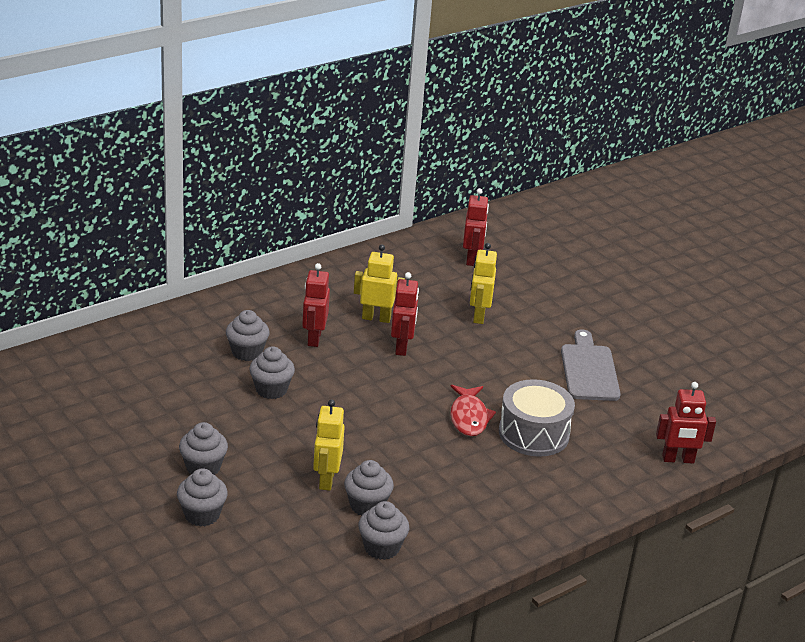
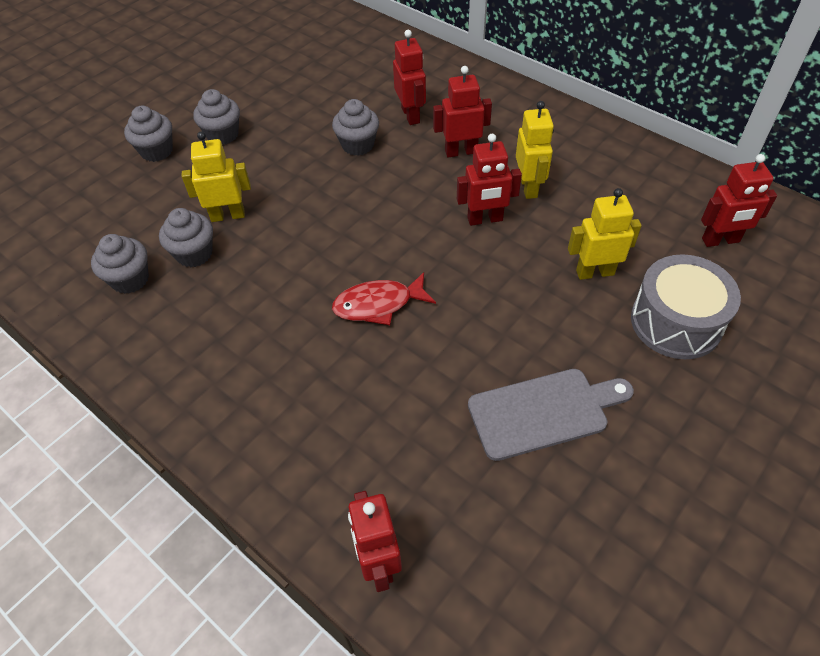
camera: 80 degrees right, 20 degrees up
(247, 352) = (411, 115): grey cupcake -> red robot
(533, 433) = (371, 374): grey drum -> grey drum (676, 322)

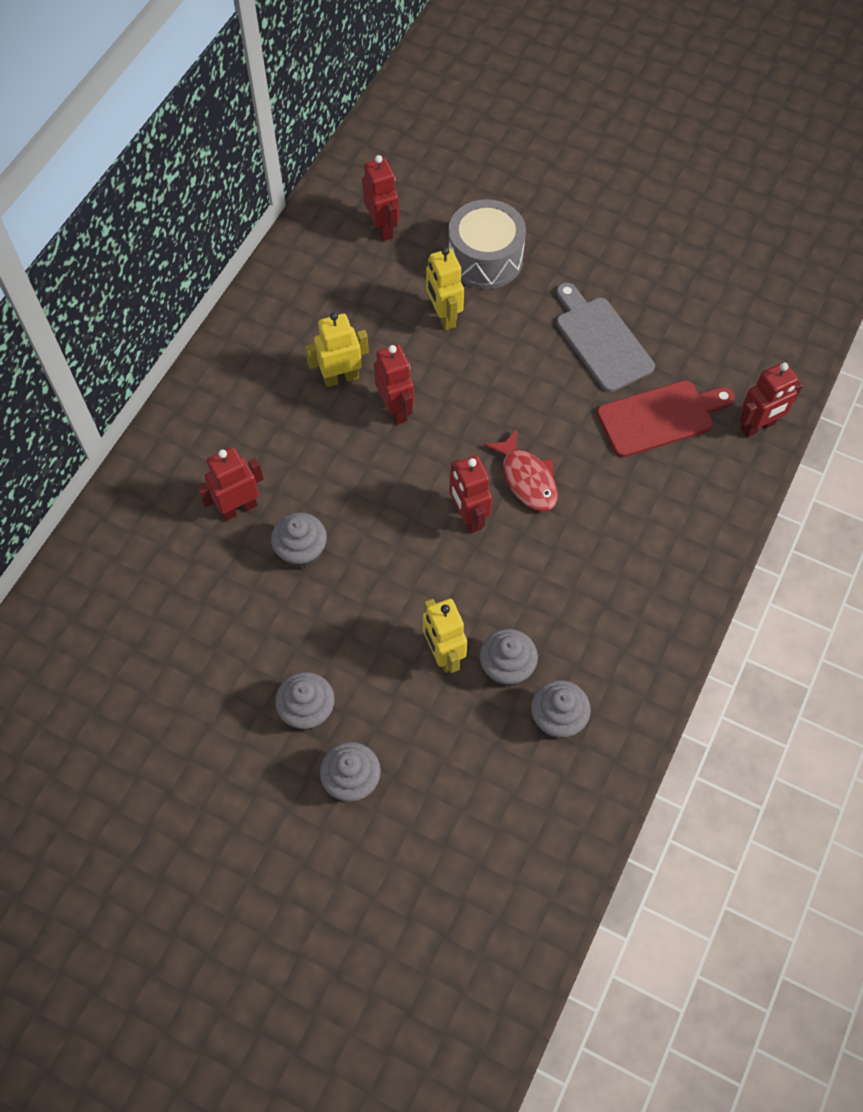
camera: 105 degrees left, 10 degrees up
(420, 447) = (660, 417): none -> red cutting board
(461, 151) = (295, 446): red robot -> red robot (468, 517)

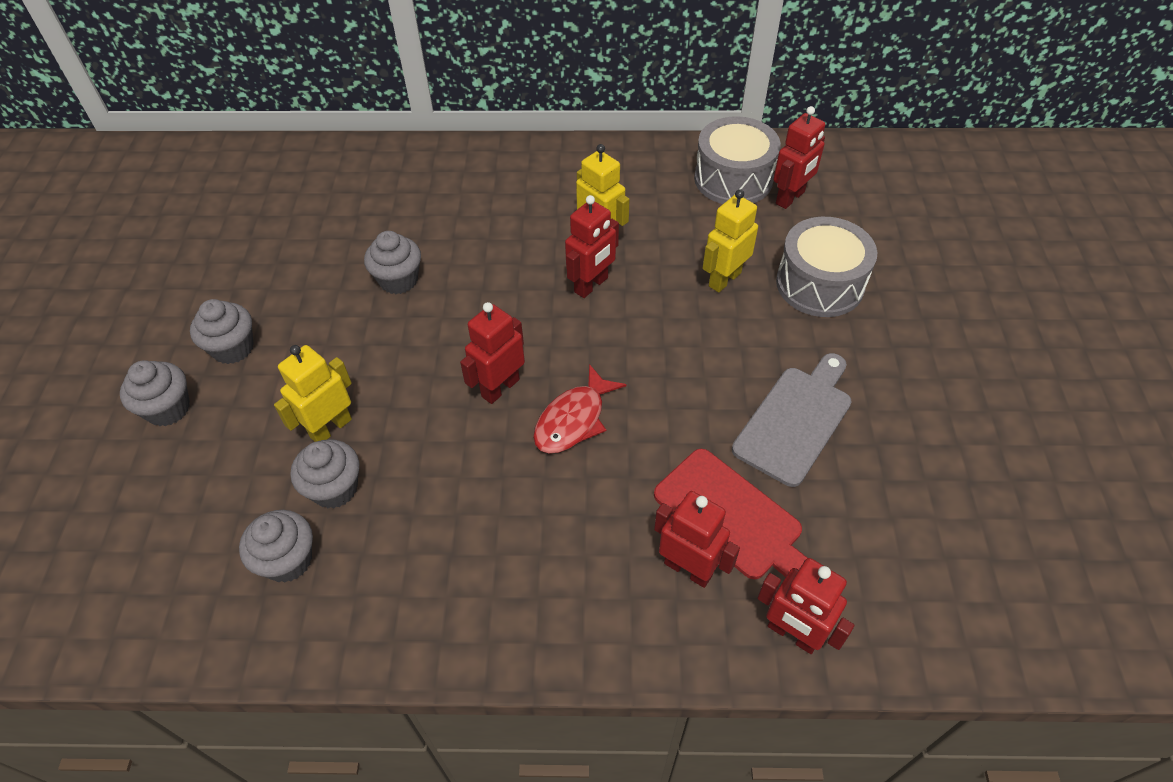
camera: 65 degrees right, 10 degrees down
(238, 508) = (423, 223): red robot -> red robot (688, 568)
(334, 254) = (733, 179): none -> grey drum

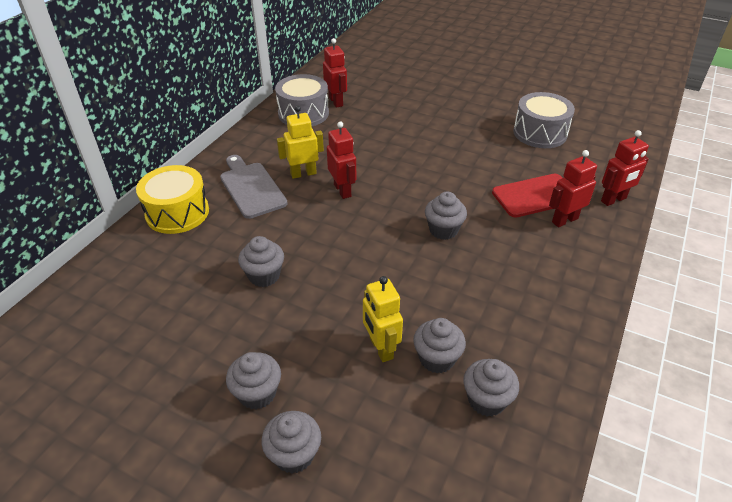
camera: 65 degrees left, 10 degrees down
(462, 166) = (177, 212): none -> yellow drum
(500, 388) = (399, 253): red robot -> none
(573, 420) = (443, 230): red fish -> grey cupcake
(724, 279) = (377, 142): yellow robot -> none
(795, 420) = (489, 154): grey cutting board -> grey cutting board (251, 188)
(819, 284) = (405, 115): grey drum -> grey drum (540, 133)

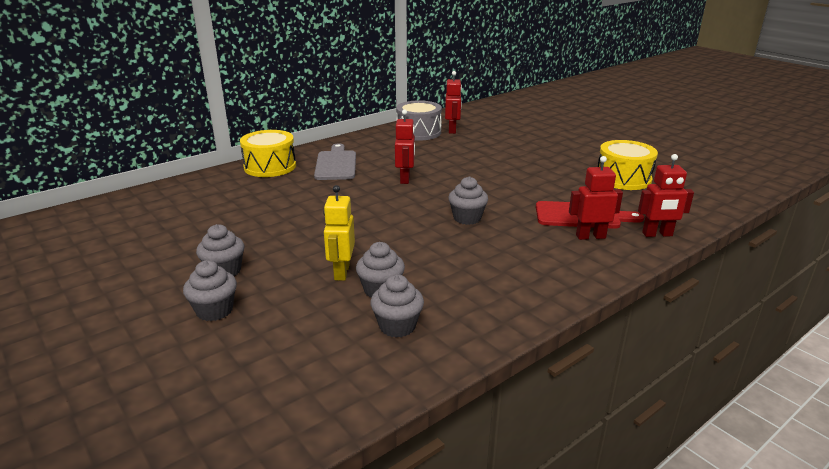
camera: 25 degrees right, 15 degrees down
(264, 276) = (295, 211): grey cupcake -> none
(303, 173) = (383, 164): yellow robot -> none
(540, 133) = (623, 178): grey drum -> yellow drum

